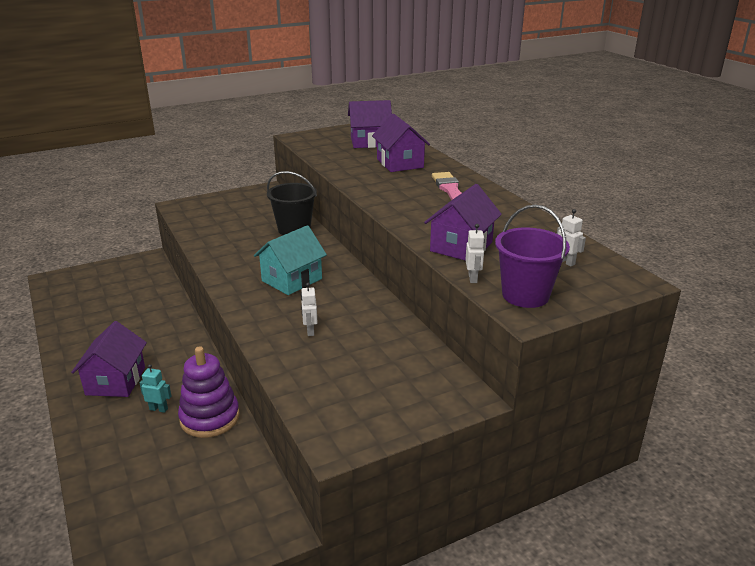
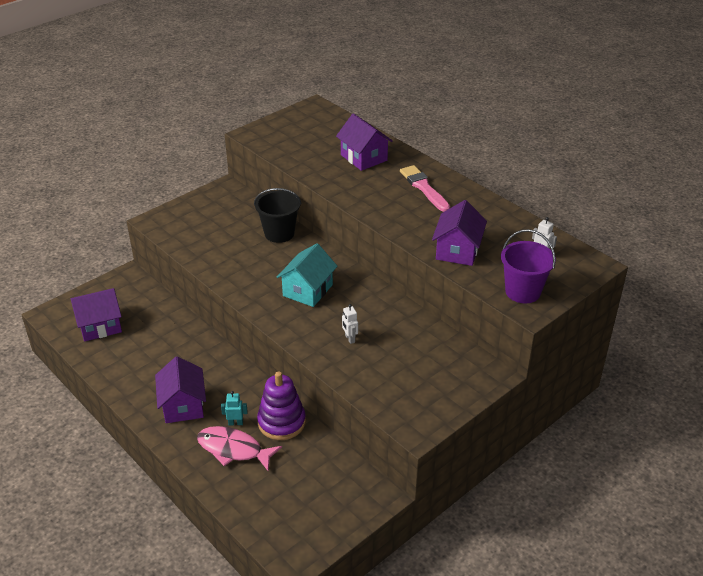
camera: 15 degrees left, 10 degrees up
(137, 437) = (233, 449): none -> pink fish
(370, 142) = (322, 131): purple house -> purple house (100, 326)
(473, 278) = (479, 282): white robot -> none

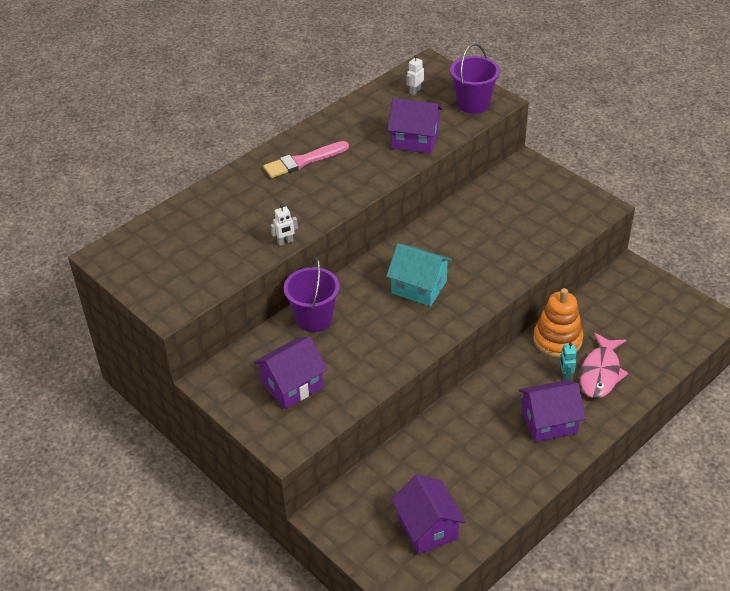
camera: 90 degrees left, 5 degrees up
(279, 233) = (314, 318): black bucket -> purple bucket
(281, 422) = (557, 340): purple stacking toy -> orange stacking toy
(349, 339) = (492, 252): white robot -> white robot (285, 242)
(364, 158) = (238, 207): purple house -> purple house (292, 385)

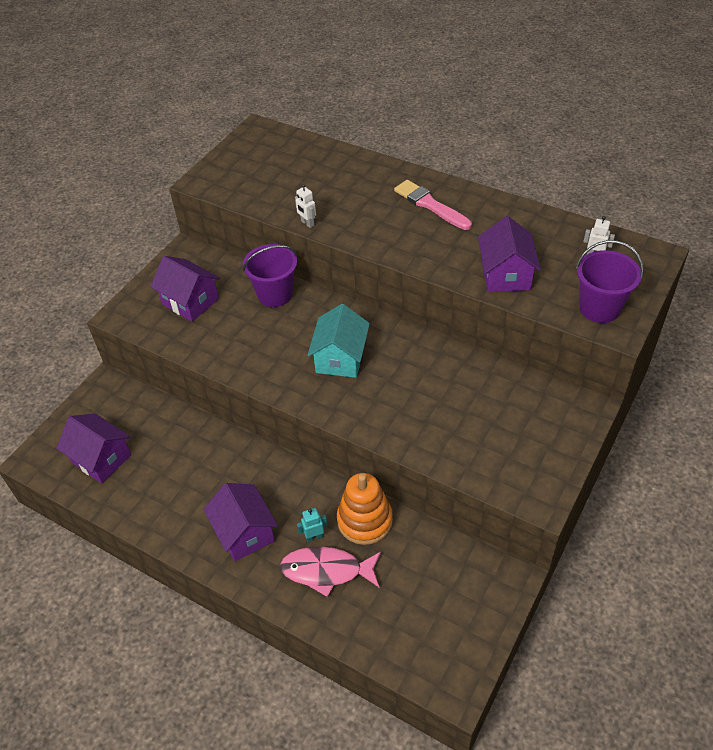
camera: 75 degrees right, 5 degrees up
(427, 527) = (101, 458): purple house -> purple house turned 75 degrees clockwise

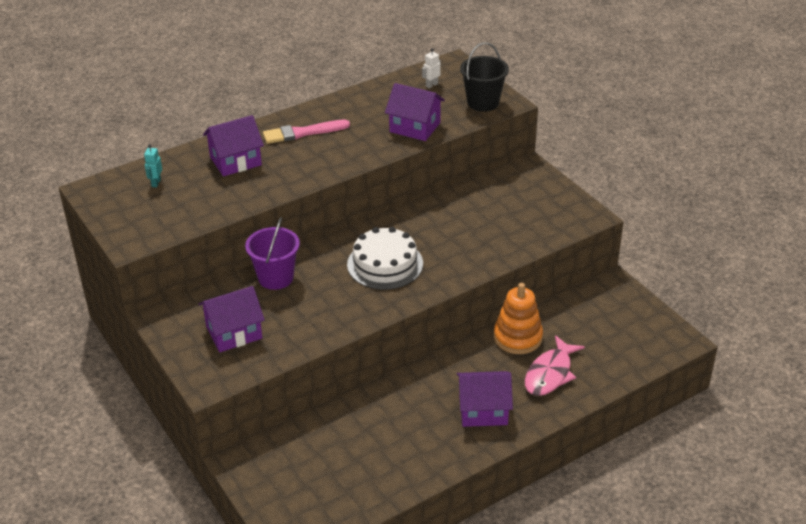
camera: 65 degrees left, 10 degrees down
(101, 458) = (331, 487): purple house -> purple house (235, 161)
(307, 223) = (258, 200): white robot -> none
(314, 537) = (514, 370): turquoise robot -> turquoise robot (156, 183)
(340, 358) = (385, 264): turquoise house -> white cake
(599, 308) = (483, 102): purple bucket -> black bucket

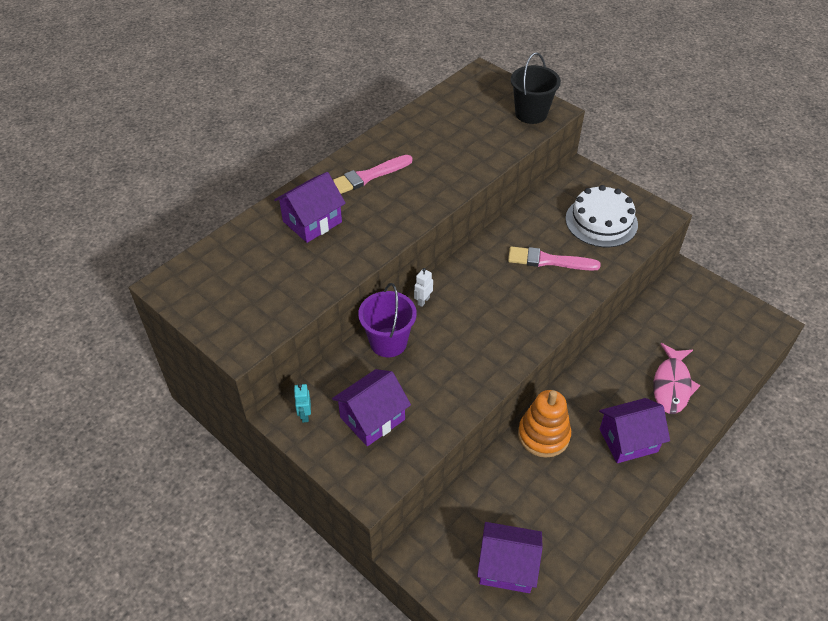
camera: 15 degrees left, 10 degrees up
(156, 183) = (237, 263): turquoise robot -> turquoise robot (305, 415)
(385, 264) = (491, 305): white cake -> white cake (601, 221)
(415, 127) = (478, 152): purple house -> purple house (507, 567)
(431, 85) = (472, 101): white robot -> white robot (423, 301)
(458, 237) = (548, 261): none -> pink brush
(517, 337) = (625, 351): orange stacking toy -> orange stacking toy (543, 435)

